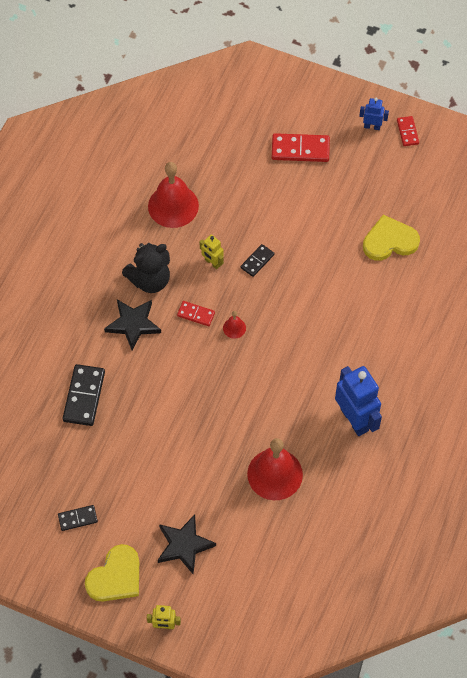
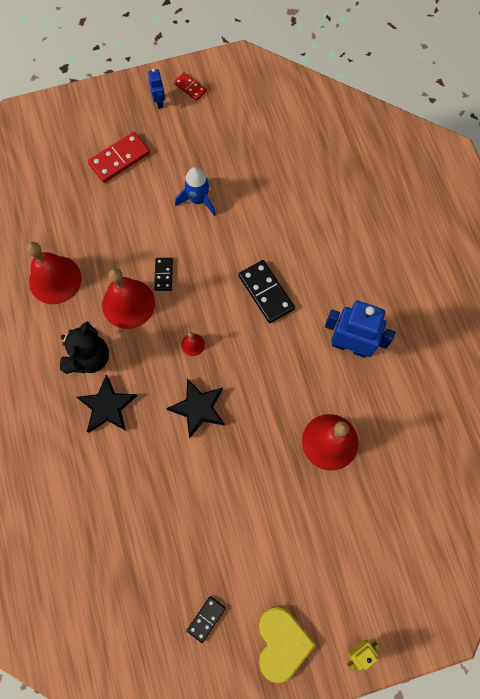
camera: 40 degrees left, 10 degrees up
(84, 396) = (119, 504): black domino -> black domino (266, 292)
(184, 545) = (313, 565): black star -> black star (198, 408)
(196, 314) = (152, 357): red domino -> none
(212, 263) = (128, 303): yellow robot -> red bell
(334, 224) = (198, 200): none -> blue rocket
(372, 126) = (159, 102): blue robot -> blue robot turned 105 degrees clockwise
(389, 241) = (251, 182): yellow heart -> none

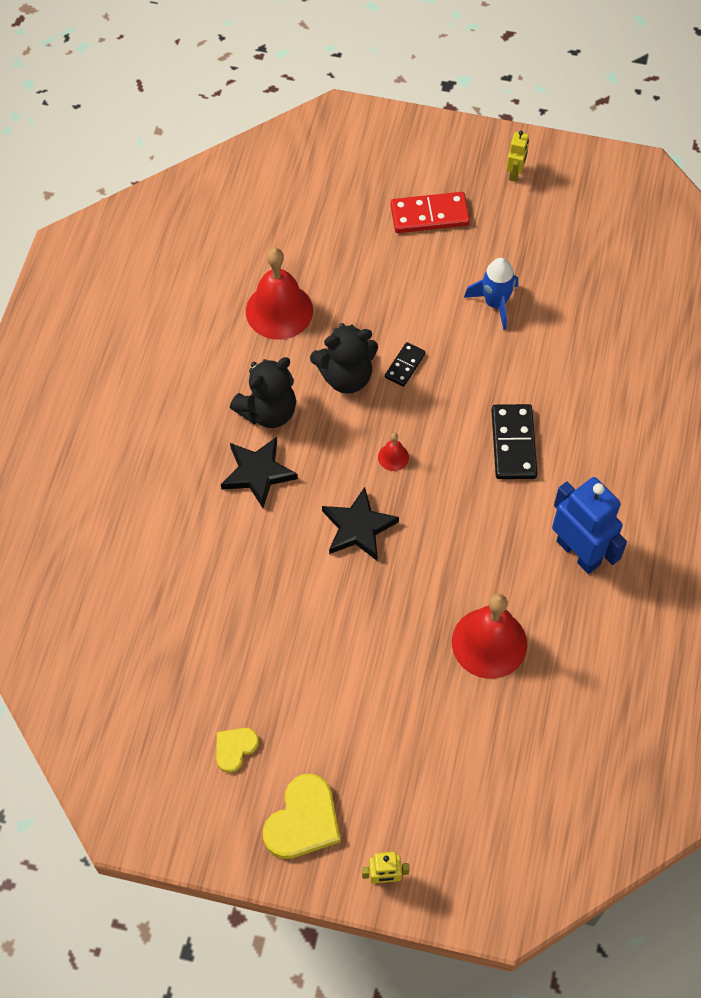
camera: 30 degrees right, 10 degrees down
(128, 303) = (346, 376): red bell -> black teddy bear
(159, 102) = (515, 173): blue robot -> yellow robot
(190, 87) = (562, 174): red domino -> none
(206, 619) = (235, 748): black domino -> yellow heart

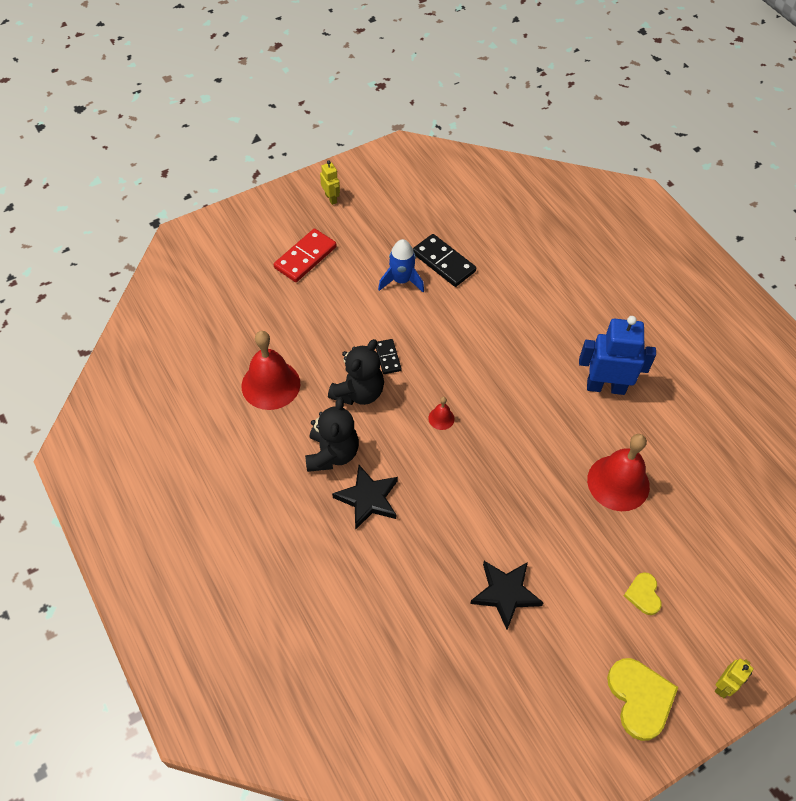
camera: 45 degrees left, 5 degrees down
(235, 748) = (548, 693): yellow heart -> yellow heart (643, 594)
(358, 528) = (468, 480): black star -> black star (505, 594)
(513, 444) = (501, 354): black domino -> black domino (443, 262)

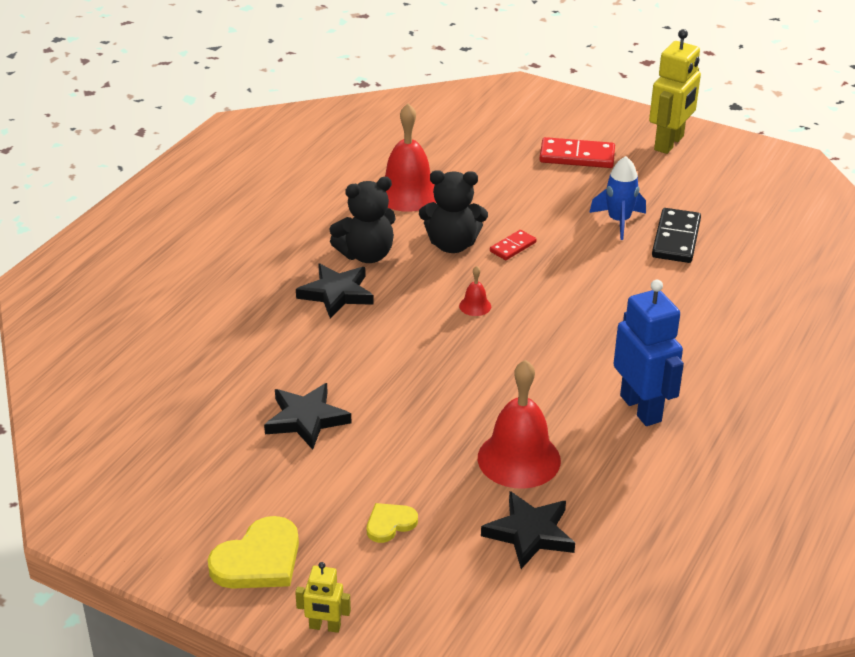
camera: 60 degrees right, 20 degrees down
(331, 198) = (669, 143): yellow robot -> yellow robot, size x2.02
(388, 357) = (513, 247): black domino -> red domino
(691, 516) = (530, 533): none -> black star

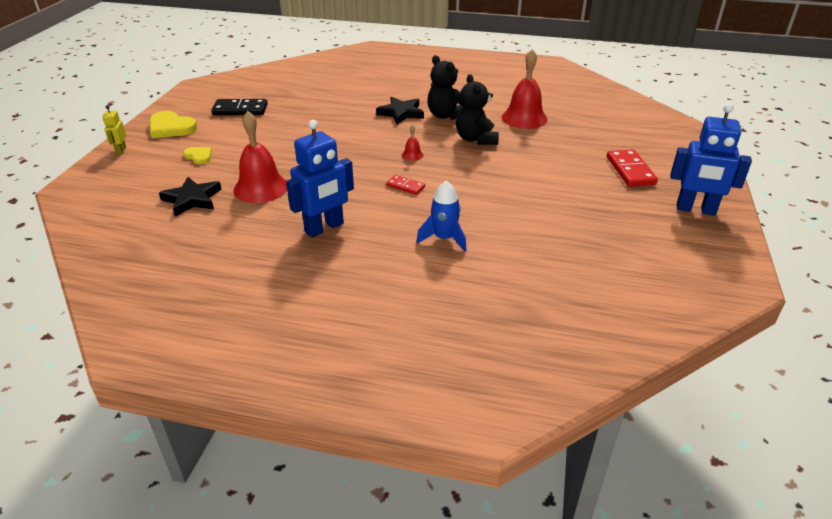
camera: 75 degrees right, 0 degrees up
(306, 419) = (283, 122): black star -> none
(513, 247) = (488, 160): red domino -> red domino (405, 186)
(618, 221) = (554, 197): blue rocket -> blue rocket (444, 238)
(669, 143) = (695, 209): yellow robot -> blue robot
(676, 239) = (550, 225): black domino -> black domino (240, 110)

